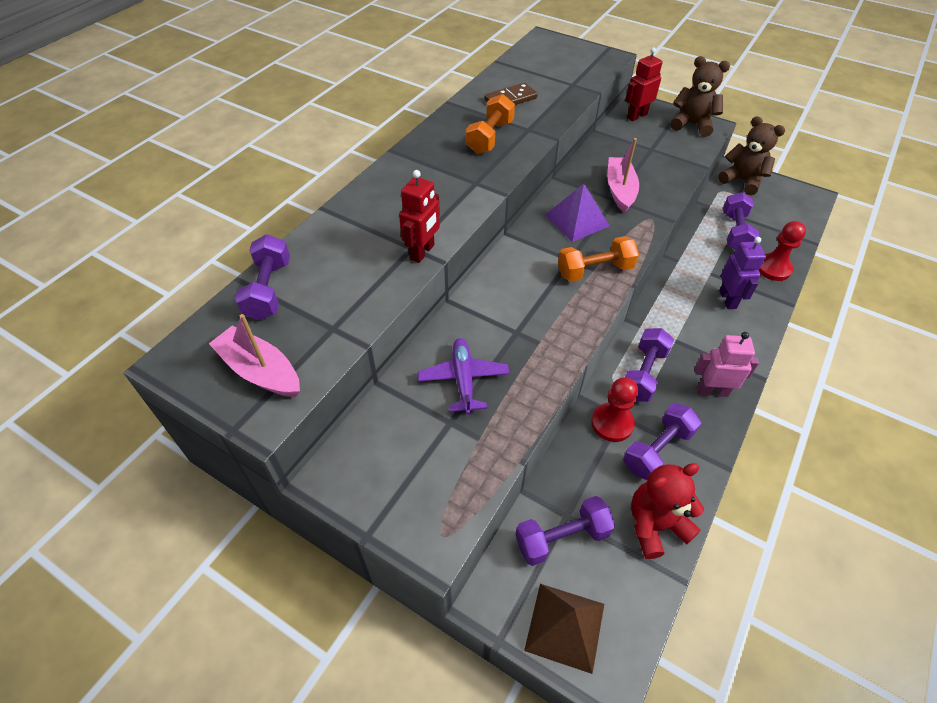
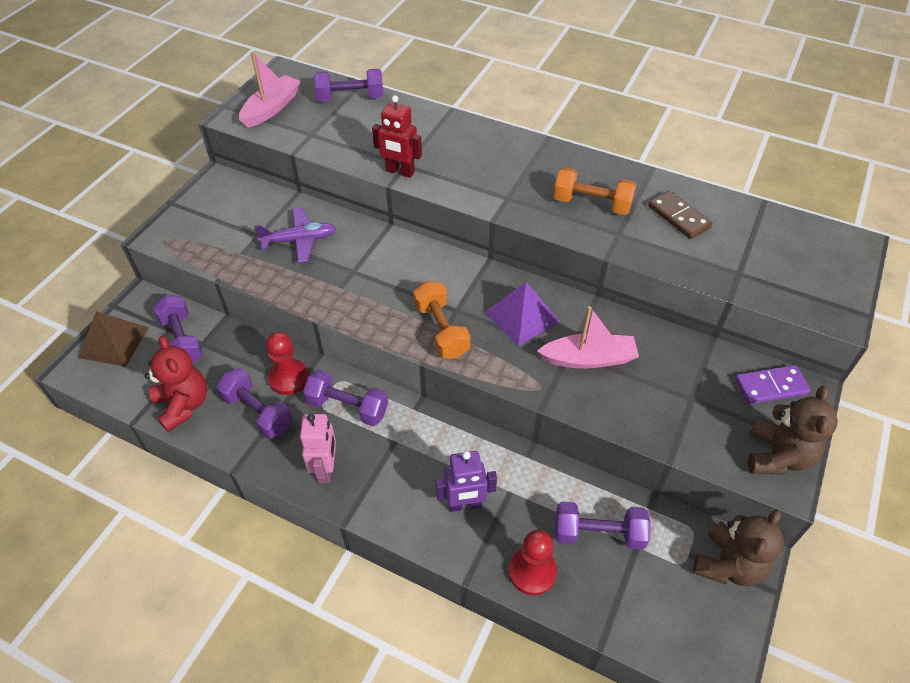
camera: 85 degrees right, 0 degrees up
(636, 116) = (771, 386): red robot -> purple domino

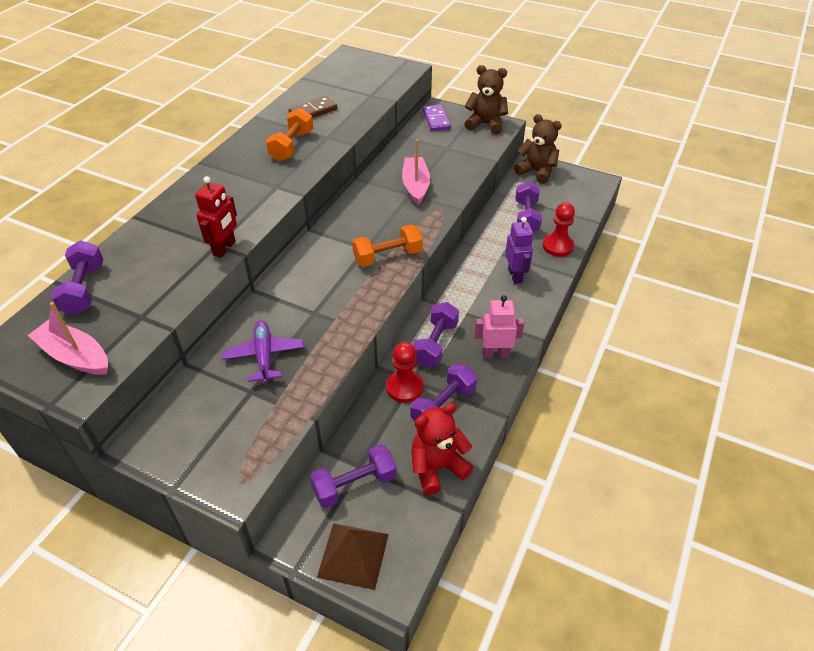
camera: 90 degrees left, 5 degrees down
(522, 316) = (374, 214): purple pyramid -> none

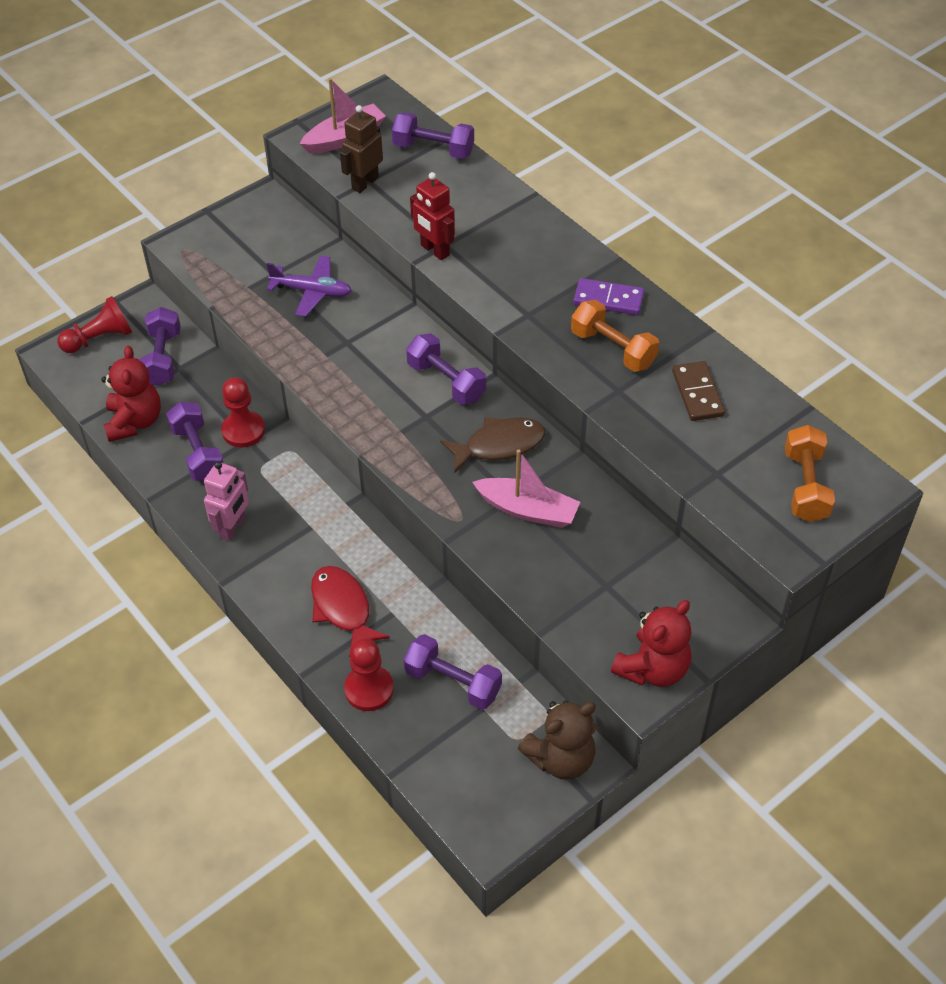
camera: 115 degrees right, 5 degrees up
(146, 317) = (365, 183): none -> brown robot
(353, 555) = (100, 339): brown pyramid -> red pawn
(372, 210) = (499, 445): none -> brown fish
(387, 256) = (398, 431): orange dumbbell -> orange dumbbell (805, 486)
(435, 344) = (284, 478): purple dumbbell -> purple dumbbell (446, 381)
(436, 120) = (698, 604): purple domino -> purple domino (608, 299)
(485, 124) = (652, 669): brown teddy bear -> red teddy bear
(515, 275) = (343, 608): purple robot -> red fish

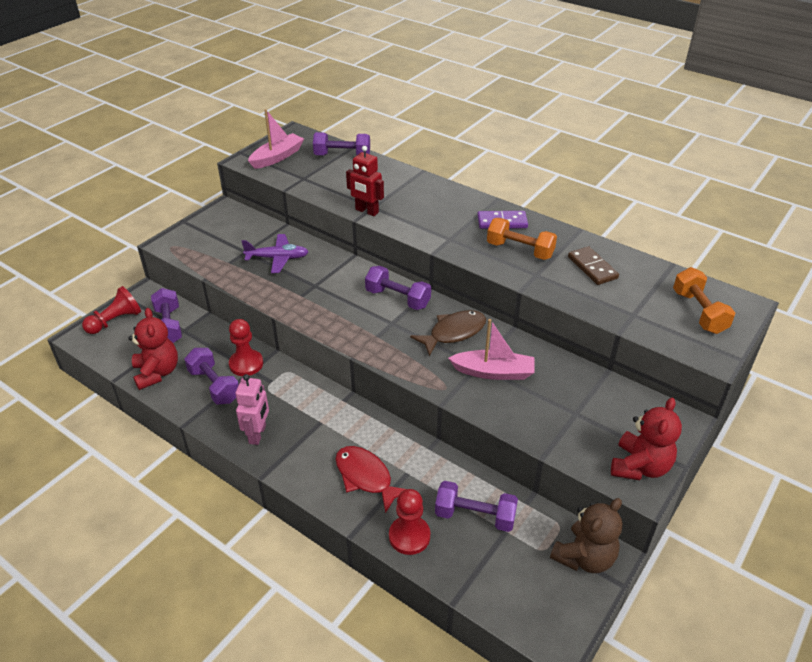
camera: 15 degrees left, 10 degrees down
(365, 183) = (301, 180): brown robot -> none

